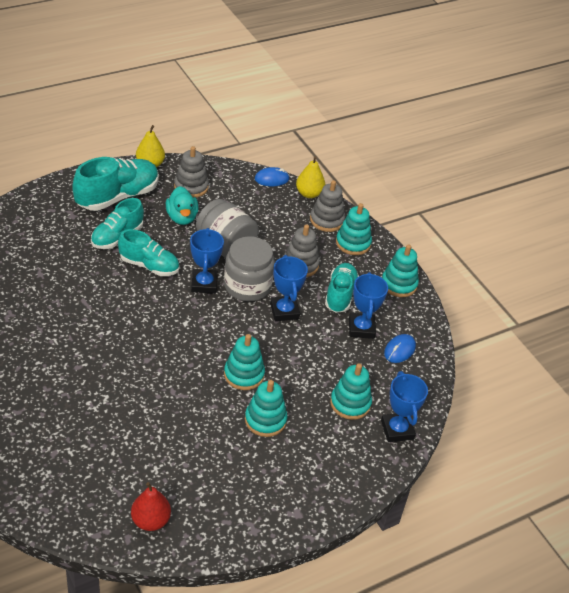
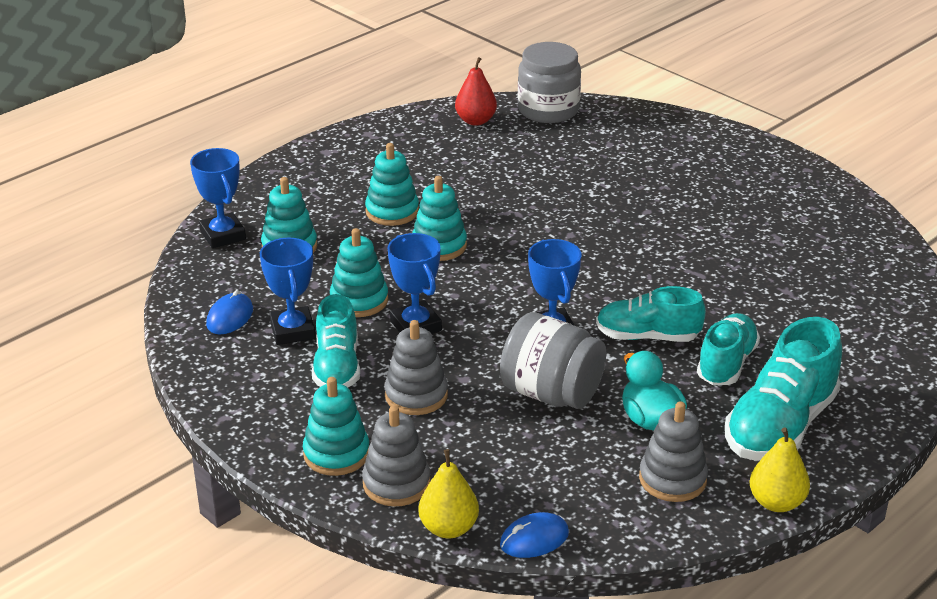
camera: 170 degrees right, 10 degrees down
(247, 286) = (486, 345): grey jar -> grey jar (548, 110)
(399, 284) = (242, 406): turquoise stacking toy -> turquoise stacking toy (359, 300)

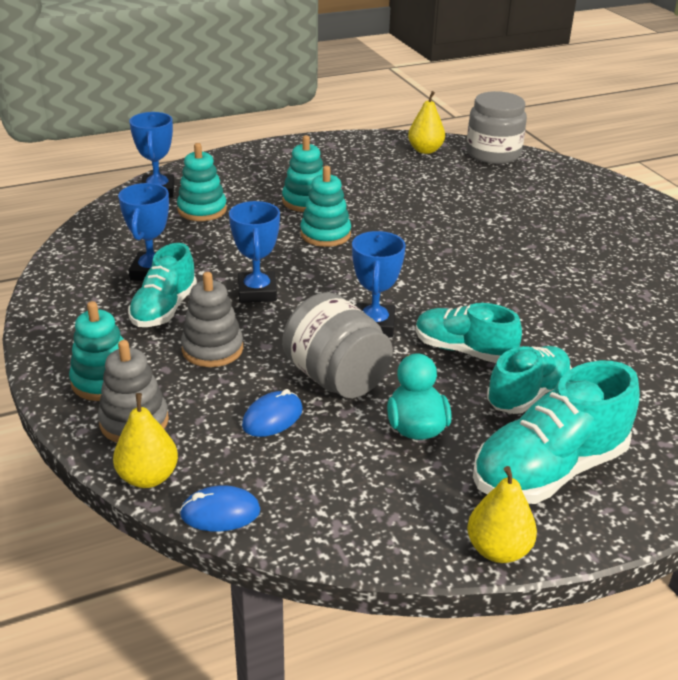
camera: 20 degrees right, 0 degrees up
(230, 317) = (111, 250): blue mouse -> blue mouse (272, 418)
(359, 300) = (225, 261): turquoise stacking toy -> none
(475, 121) = (425, 150): red pear -> yellow pear
(672, 479) = (401, 493): grey stacking toy -> none

